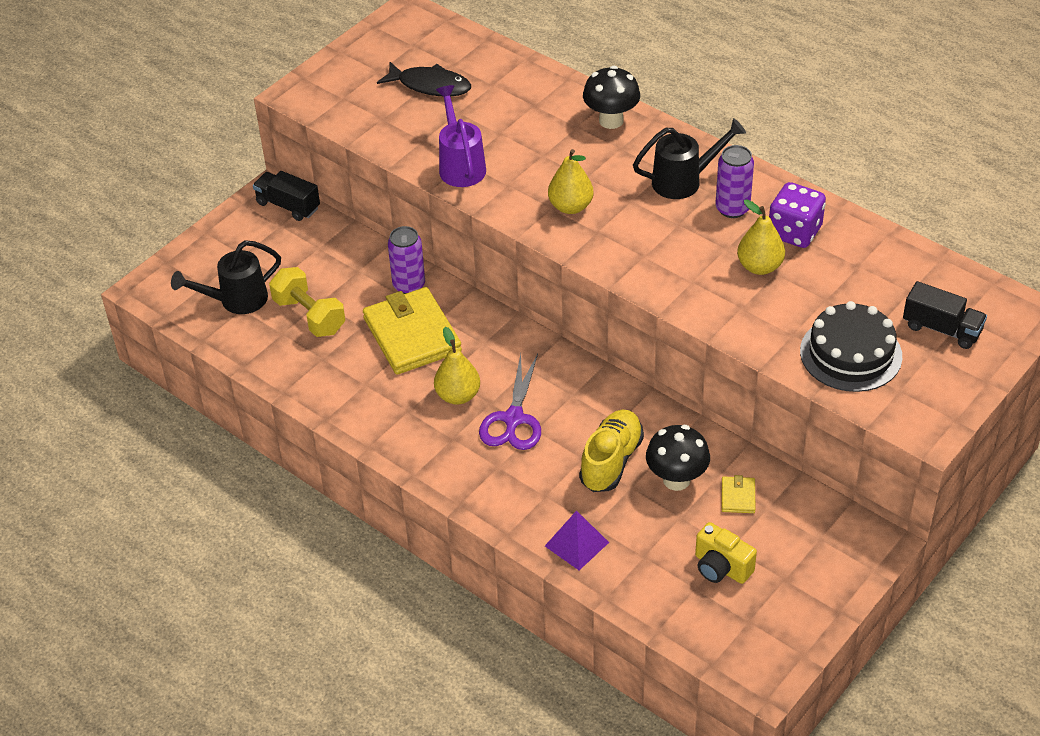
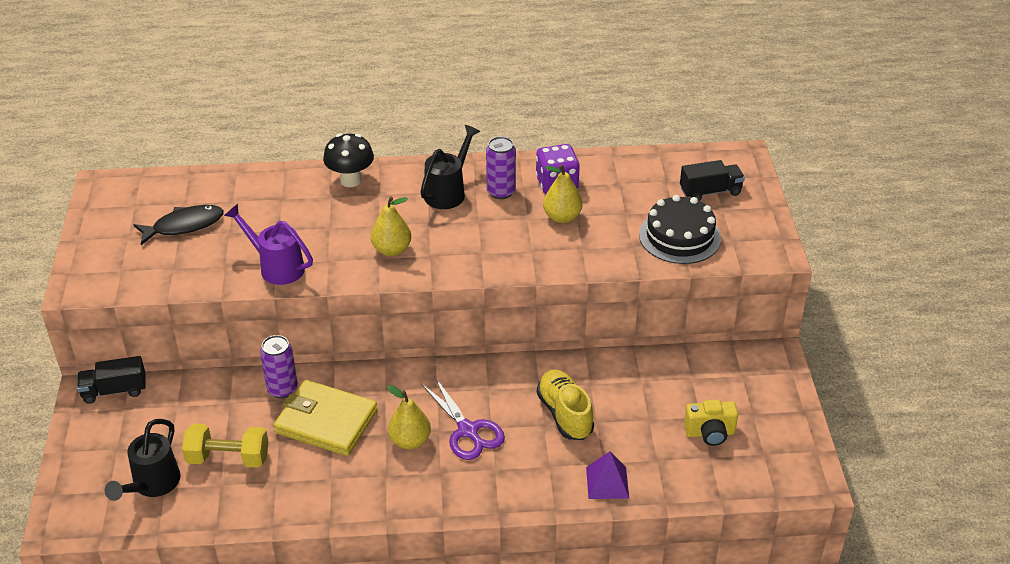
camera: 45 degrees left, 5 degrees down
(676, 479) = (619, 398): black mushroom -> none
(738, 497) = (667, 383): yellow wallet -> none

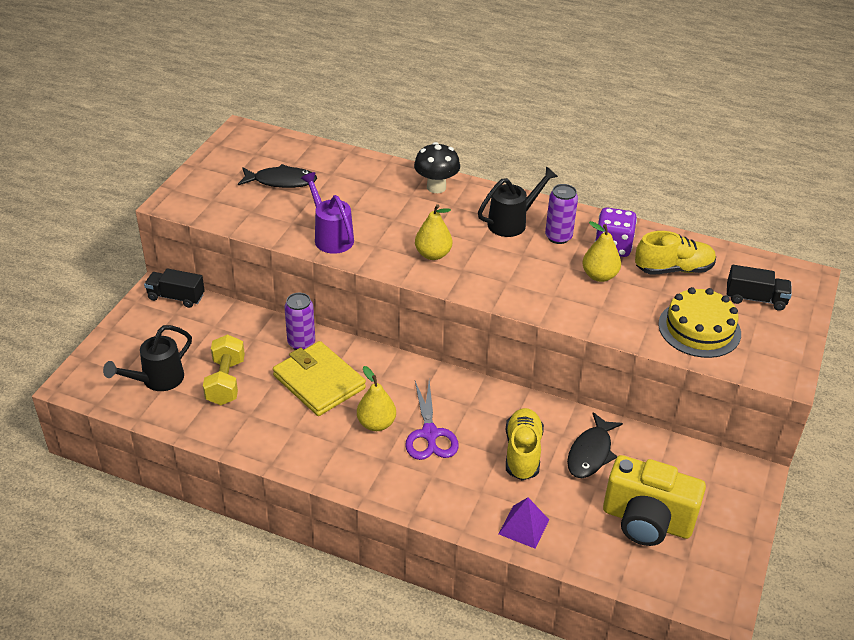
camera: 25 degrees right, 0 degrees up
(228, 458) = (226, 382): yellow dumbbell -> yellow dumbbell turned 60 degrees clockwise
(624, 188) = (673, 269): none -> yellow shoe
(626, 390) = (591, 453): none -> black fish
(679, 236) = (699, 329): black cake -> yellow cake
(710, 433) = (646, 521): yellow camera -> yellow camera, size x1.81

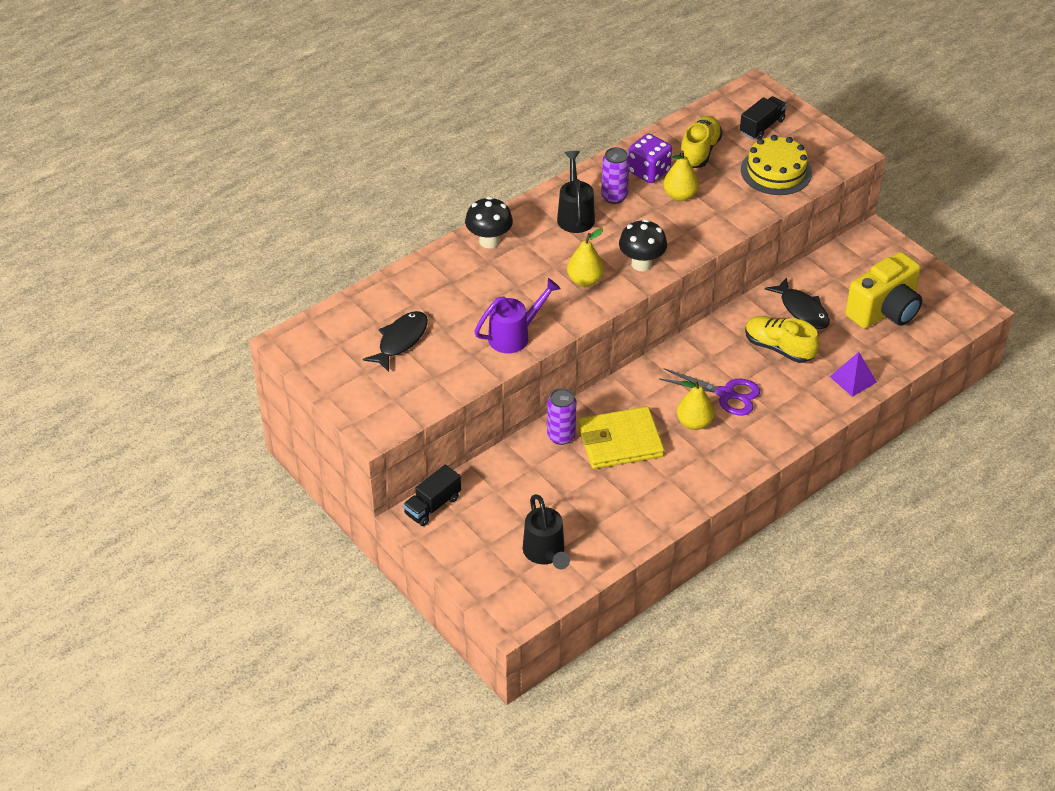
camera: 60 degrees left, 5 degrees up
(226, 382) = (579, 505): yellow dumbbell -> none
(331, 237) = (514, 336): purple watering can -> purple watering can turned 150 degrees clockwise
(483, 281) = (641, 264): none -> black mushroom

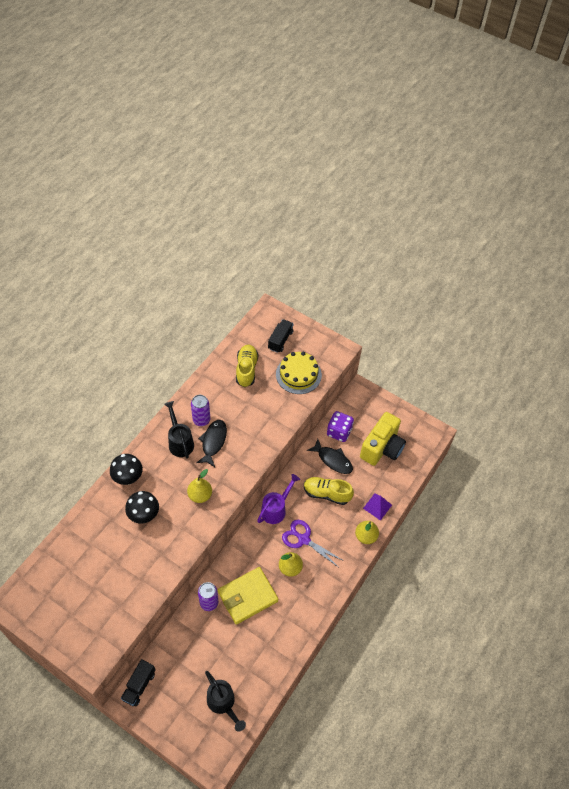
camera: 20 degrees left, 10 degrees up
(400, 340) = (89, 580): black fish -> black fish (213, 442)
(514, 336) = (165, 555): purple watering can -> purple watering can (276, 509)
(641, 264) = (233, 472): black mushroom -> black mushroom (144, 515)
(648, 171) = (218, 394): purple dice -> purple dice (339, 432)
(680, 195) = (243, 409): yellow pear -> yellow pear (365, 536)
(726, 394) = (304, 539): purple scissors -> purple scissors turned 150 degrees counterclockwise

